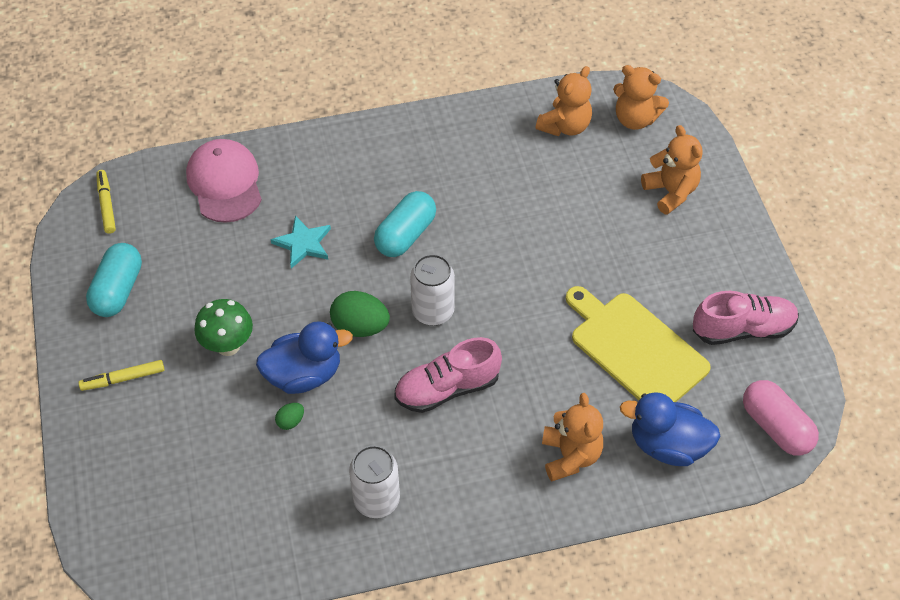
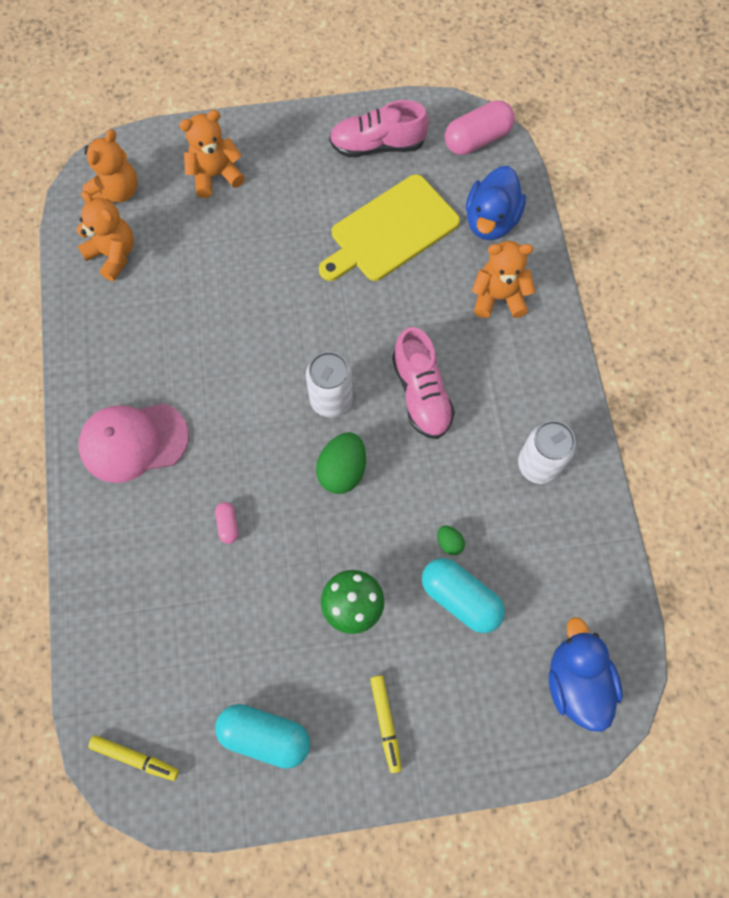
camera: 85 degrees left, 15 degrees up
(106, 205) = (135, 758): yellow marker -> yellow marker turned 150 degrees counterclockwise
(225, 183) = (127, 612): pink cap -> pink cap (133, 441)
(303, 244) = (228, 525): turquoise star -> pink capsule
(304, 375) = (395, 528): blue duck -> blue duck (576, 682)
(405, 235) = (231, 419): turquoise capsule -> turquoise capsule (460, 598)
(742, 329) = (377, 145): pink shoe -> pink shoe turned 90 degrees counterclockwise

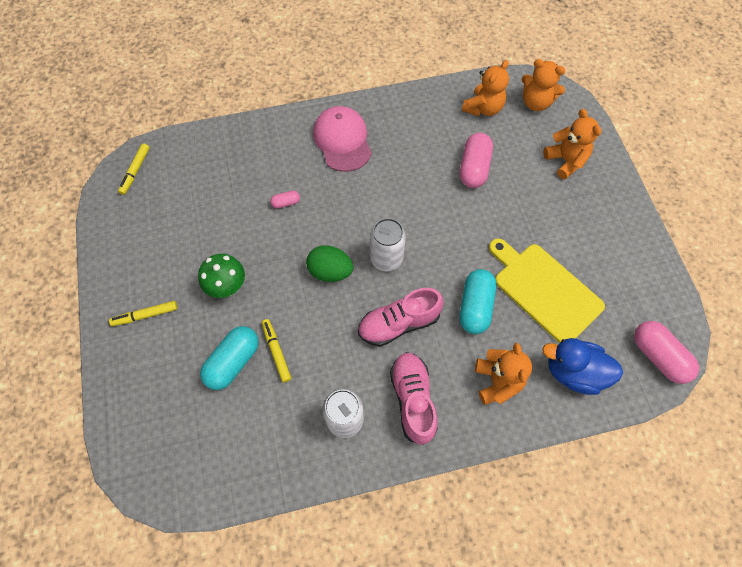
camera: 85 degrees right, 5 degrees down
(209, 280) = (474, 168): none -> pink capsule
(265, 735) = (143, 241): turquoise capsule -> turquoise capsule (475, 307)
(377, 145) = (627, 273): pink shoe -> pink shoe (413, 400)
(449, 543) = (276, 352): green egg -> yellow marker
(576, 682) = (166, 454): blue duck -> none

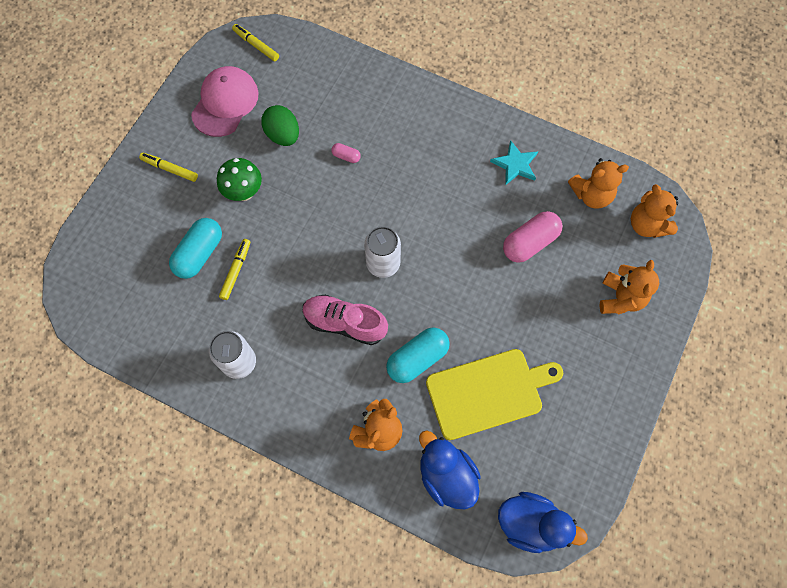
camera: 40 degrees right, 5 degrees up
(135, 171) = (256, 45): yellow marker -> yellow marker turned 75 degrees clockwise
(233, 362) = (199, 254): turquoise capsule -> turquoise capsule turned 45 degrees counterclockwise
(330, 271) = (330, 240): green egg -> green egg (283, 135)
(342, 140) = (439, 135): pink cap -> pink cap (225, 103)
(413, 400) = (301, 390): pink shoe -> none
(414, 124) = (515, 164): none -> turquoise star
(544, 290) = (488, 392): yellow cutting board -> yellow cutting board turned 75 degrees clockwise
(658, 356) = (530, 524): pink capsule -> blue duck

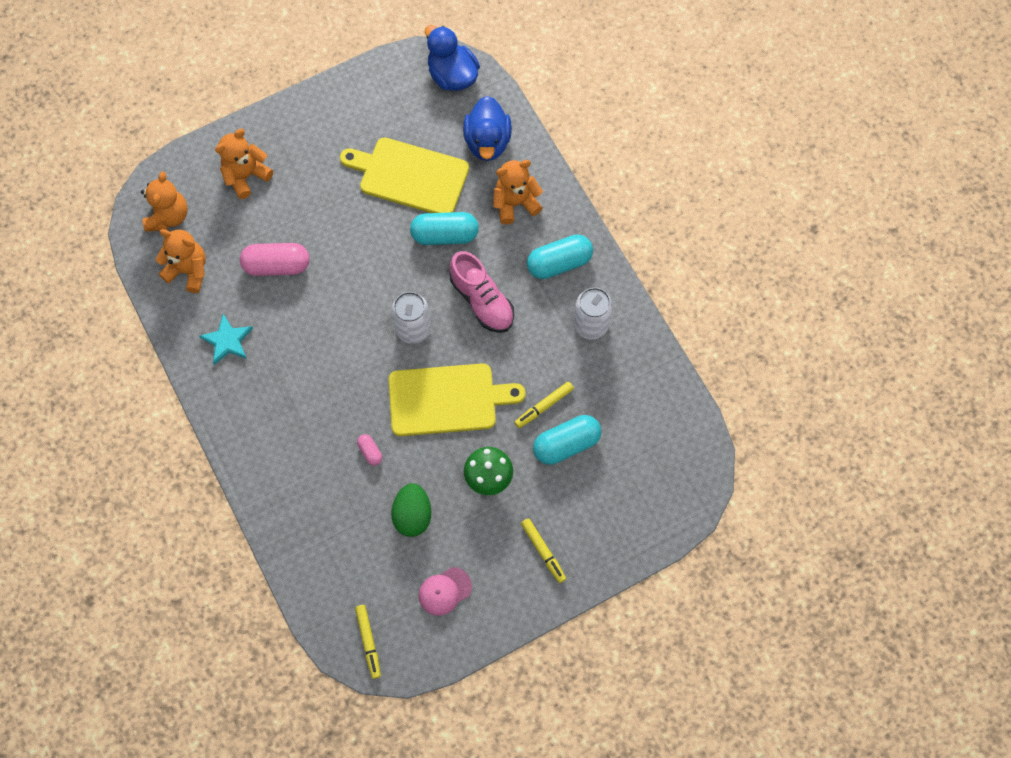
camera: 145 degrees left, 0 degrees up
(225, 103) = (444, 591): pink cap -> pink cap, size x0.59
(301, 400) = (559, 263): none -> turquoise capsule
(316, 228) = (447, 399): none -> yellow cutting board

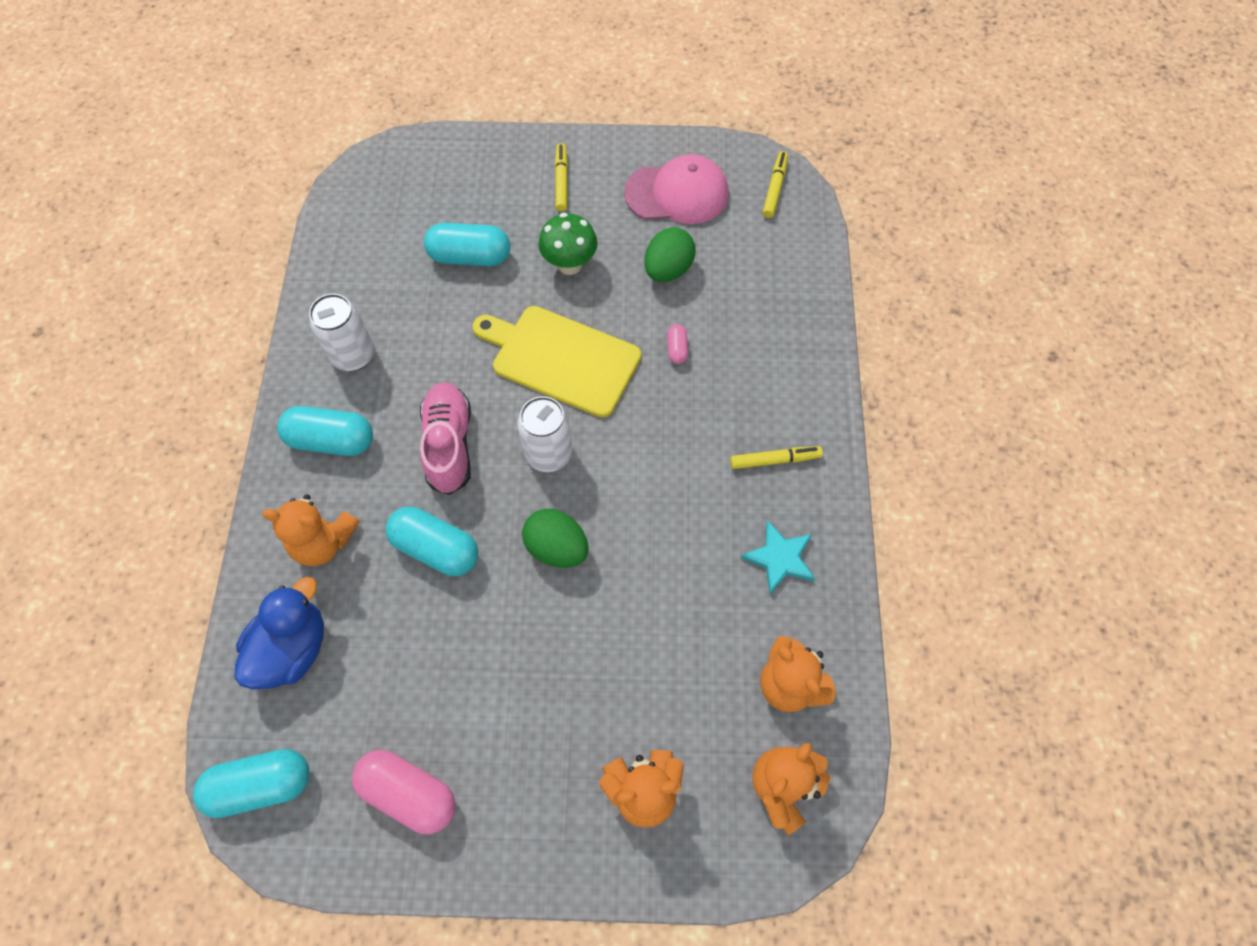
camera: 150 degrees left, 5 degrees down
(277, 265) = (668, 625): pink capsule -> pink capsule (409, 793)
(371, 274) = (557, 548): none -> green egg
(410, 176) = (424, 656): yellow cutting board -> none
(444, 591) = (677, 193): pink cap -> pink cap, size x1.71
(452, 75) = (261, 785): blue duck -> turquoise capsule
(544, 406) = (465, 301): yellow marker -> yellow marker (775, 460)

